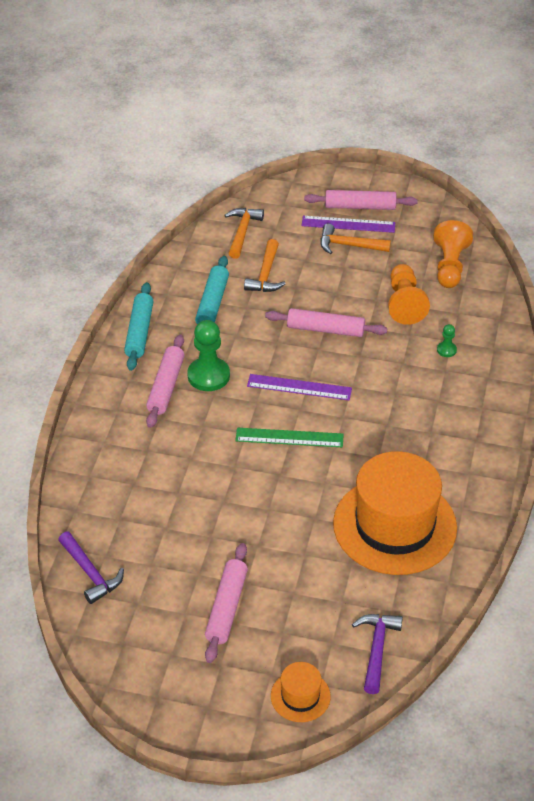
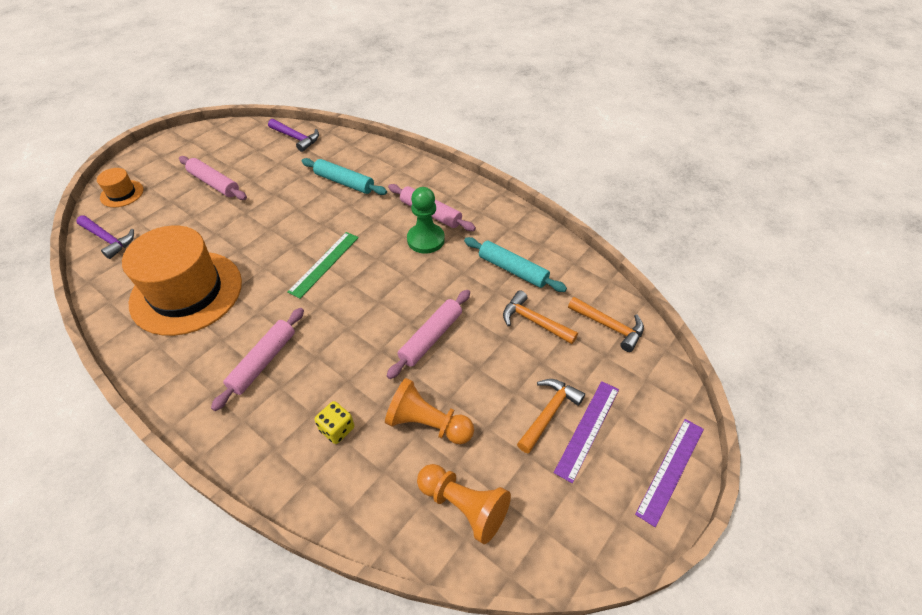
camera: 115 degrees right, 5 degrees up
(91, 573) = (296, 138): purple hammer -> purple hammer turned 135 degrees counterclockwise
(139, 332) = (501, 216): turquoise rolling pin -> turquoise rolling pin (344, 182)
(299, 387) = (373, 290): purple ruler -> purple ruler (670, 470)
(360, 206) = (617, 457): pink rolling pin -> pink rolling pin (263, 362)
(446, 350) = (337, 429): green pawn -> yellow dice

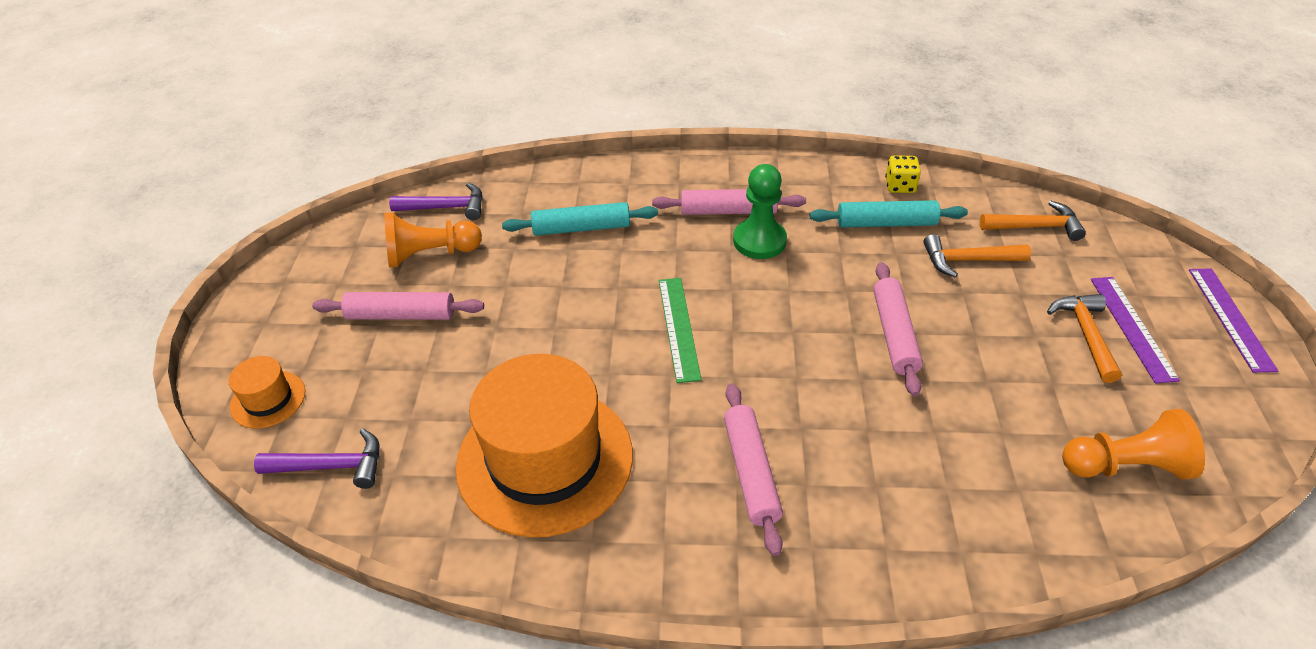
camera: 35 degrees left, 5 degrees down
(337, 429) = (922, 483): yellow dice -> yellow dice (900, 186)
(428, 424) = (999, 416): orange pawn -> orange pawn (430, 254)

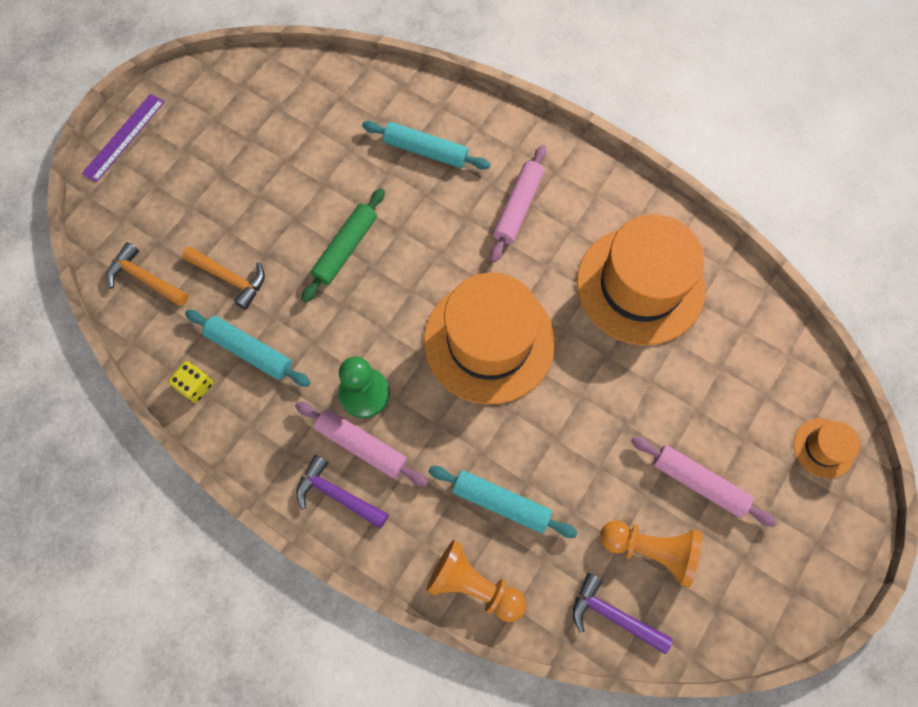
camera: 150 degrees left, 25 degrees up
(332, 466) = (784, 358): purple hammer -> purple hammer (337, 494)
(678, 328) = (489, 341): green ruler -> orange hat
(894, 334) = (345, 249): pink rolling pin -> green rolling pin
(918, 480) = (426, 151): none -> turquoise rolling pin
(1085, 334) = (225, 178): orange hammer -> none
(1125, 465) = (306, 97): orange pawn -> orange pawn (473, 585)
(1132, 327) = (191, 166): purple ruler -> none

